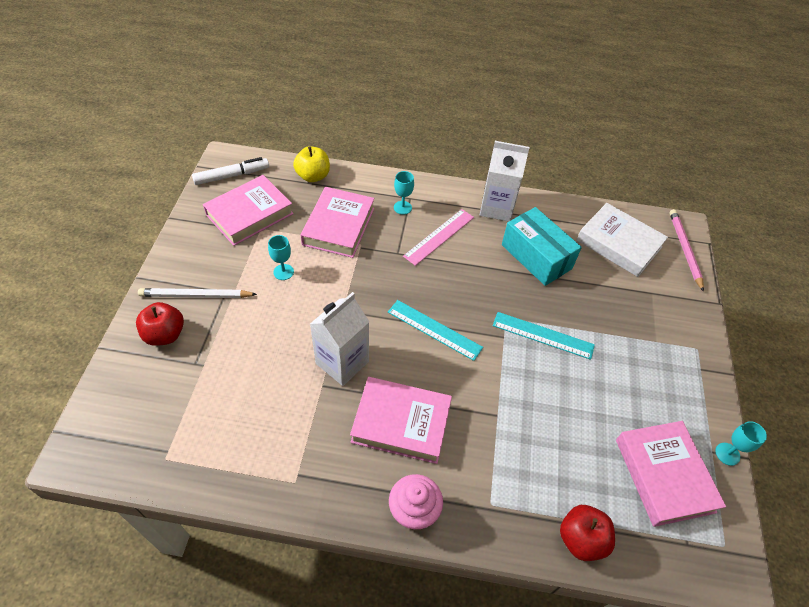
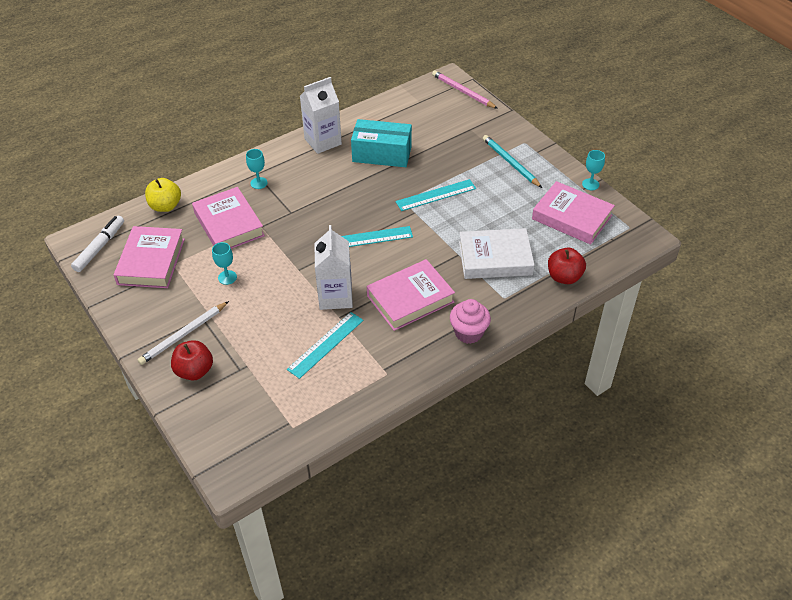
camera: 40 degrees left, 5 degrees down
(281, 402) = (325, 344): none -> turquoise ruler
(439, 236) = (306, 184): pink ruler -> none
(619, 244) = (422, 113): white book -> white book (495, 258)
(657, 359) = (510, 163): none -> turquoise pencil

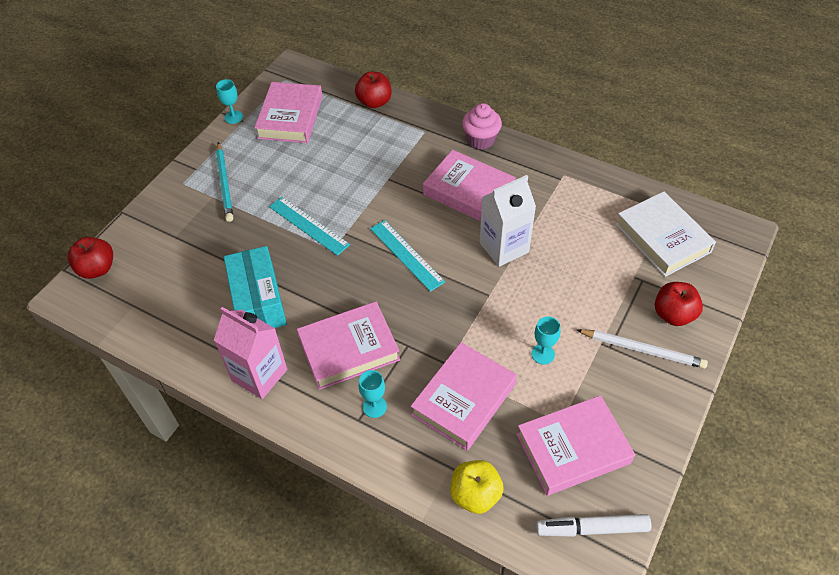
camera: 115 degrees left, 5 degrees up
(310, 184) = (349, 349): none -> pink book
(323, 141) = (259, 375): white carton -> pink carton
(325, 344) = (565, 229): turquoise ruler -> none
(463, 92) = (97, 269): pink pencil -> red apple
(495, 258) = (378, 151): white book -> white book (662, 238)
(510, 163) = (225, 183): turquoise pencil -> turquoise pencil turned 45 degrees counterclockwise

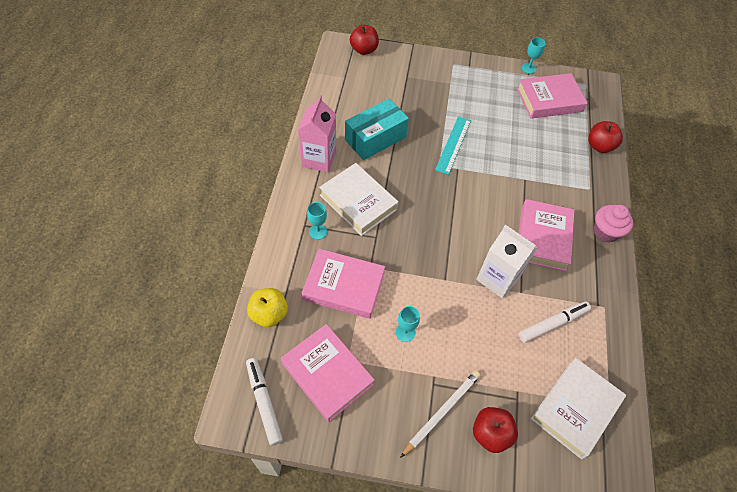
camera: 65 degrees right, 5 degrees up
(225, 183) = (465, 85): turquoise pencil -> none
(349, 349) = (358, 202): pink book -> white book
(406, 254) = (457, 213): turquoise ruler -> none
(570, 221) = (553, 324): none -> white marker
(642, 349) = (441, 412): white pencil -> white pencil turned 135 degrees counterclockwise

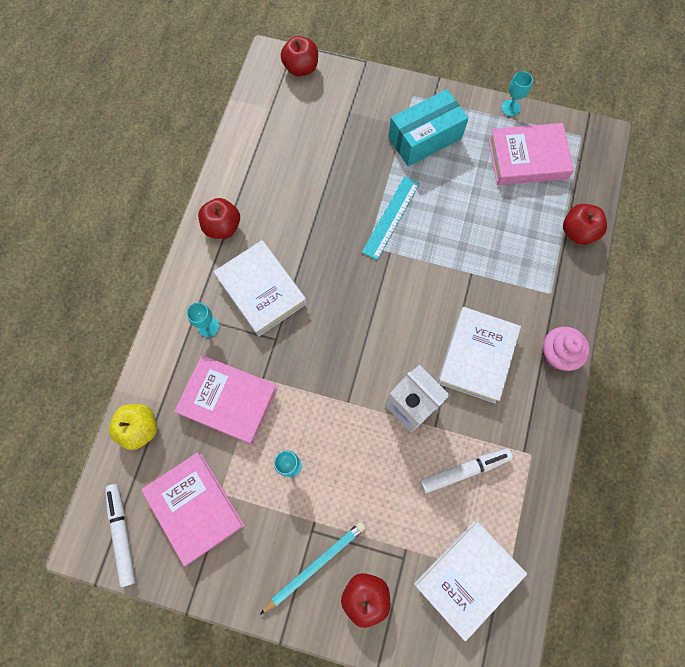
camera: 10 degrees right, 15 degrees up
(319, 159) = (222, 227): pink carton -> red apple
(375, 138) = (295, 202): turquoise box -> turquoise box (424, 138)
(441, 412) = (315, 565): white pencil -> turquoise pencil
(543, 238) = (476, 356): pink book -> white book

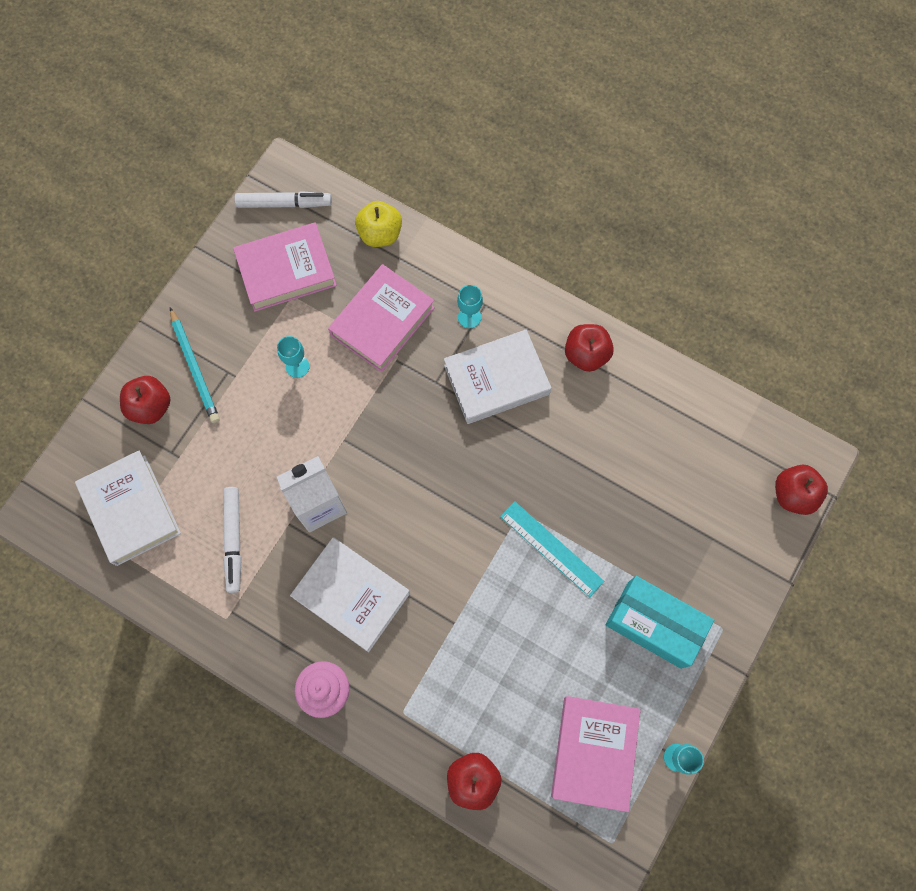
camera: 105 degrees right, 0 degrees up
(424, 138) = (654, 624): turquoise box -> turquoise box turned 45 degrees counterclockwise

